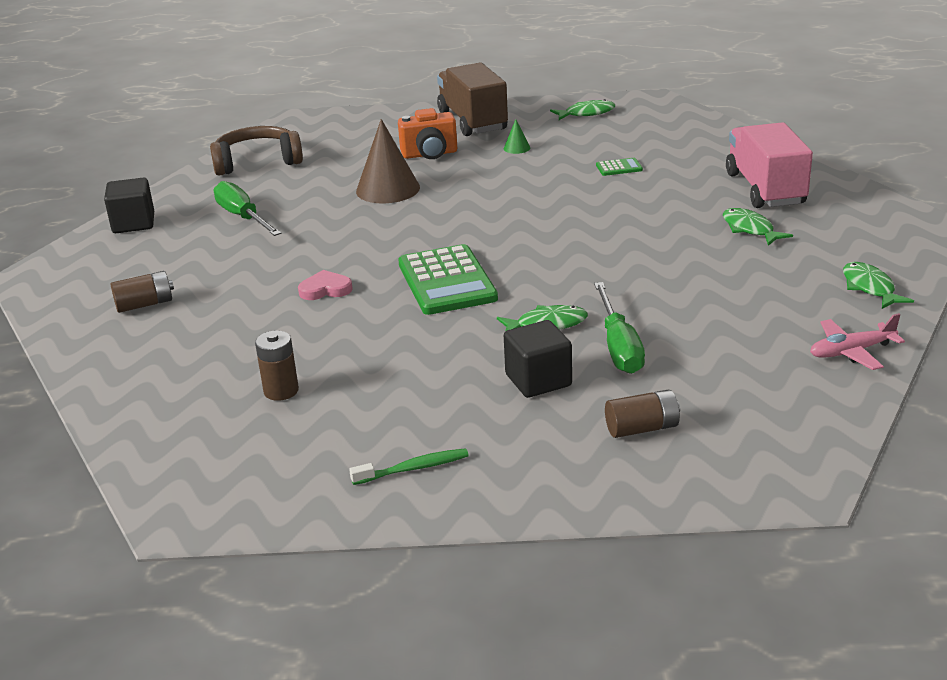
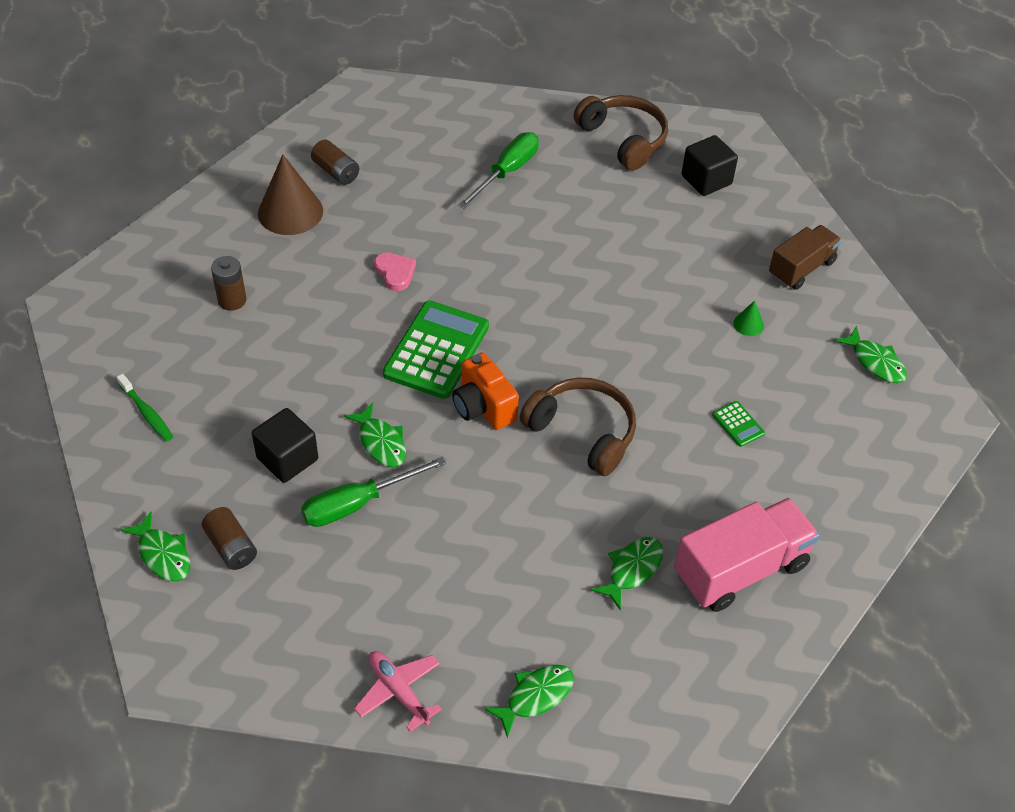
camera: 65 degrees right, 20 degrees up
(133, 223) = (468, 108): black cube -> black cube (706, 180)
(388, 189) = (605, 252): brown cone -> brown cone (290, 212)
(430, 154) = (699, 259): orange camera -> orange camera (483, 407)
(447, 281) = (436, 350): green calculator -> green calculator turned 150 degrees clockwise
(472, 121) = (801, 268): brown truck -> brown truck, size x0.66
(591, 228) = (583, 432): none -> brown headphones
(633, 476) = (163, 554): none -> green fish

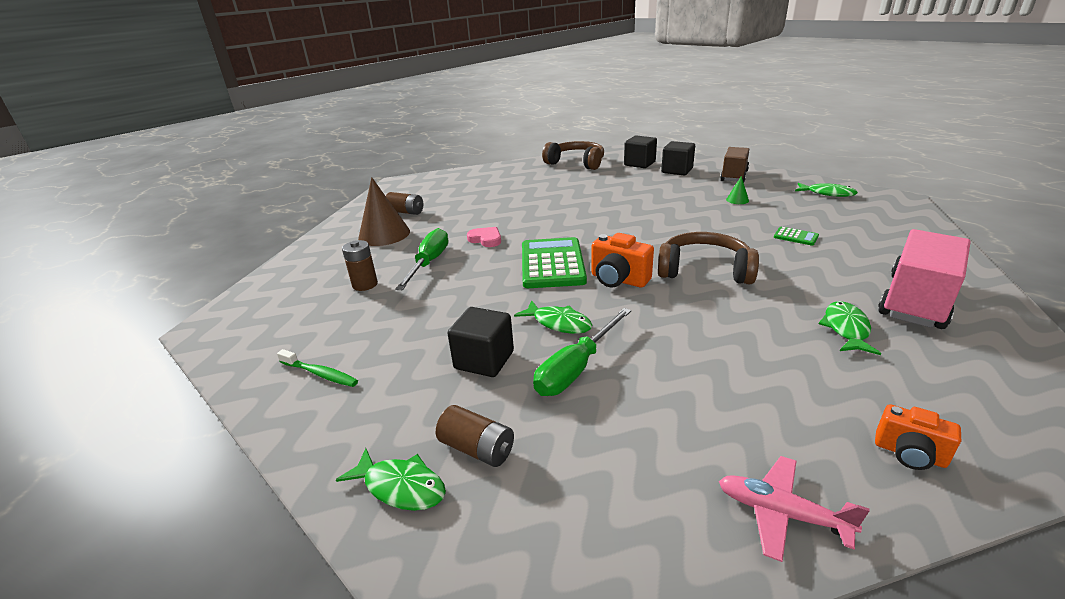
camera: 20 degrees left, 20 degrees down
(507, 172) = (520, 187): green screwdriver -> green screwdriver (429, 263)
(535, 696) = (909, 454): green fish -> orange camera
(740, 221) = (677, 170): none -> black cube

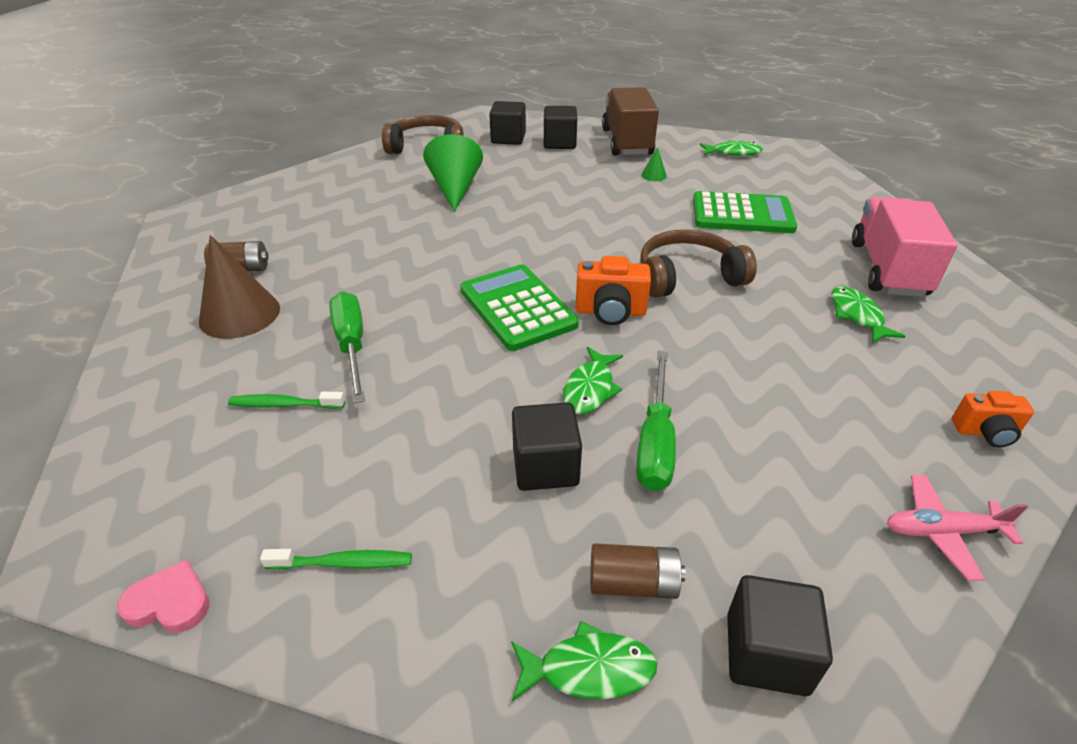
camera: 30 degrees left, 10 degrees up
(365, 284) = (284, 404): brown battery -> green toothbrush
(486, 239) = (401, 290): pink heart -> pink heart (170, 602)
(533, 533) = (766, 653): none -> black cube
(558, 323) = (590, 389): green fish -> green fish turned 105 degrees clockwise
(573, 188) = (455, 189): none -> green cone
(734, 176) = (627, 142): brown truck -> brown truck, size x1.52
(795, 237) = (742, 214): green calculator -> green calculator, size x2.32

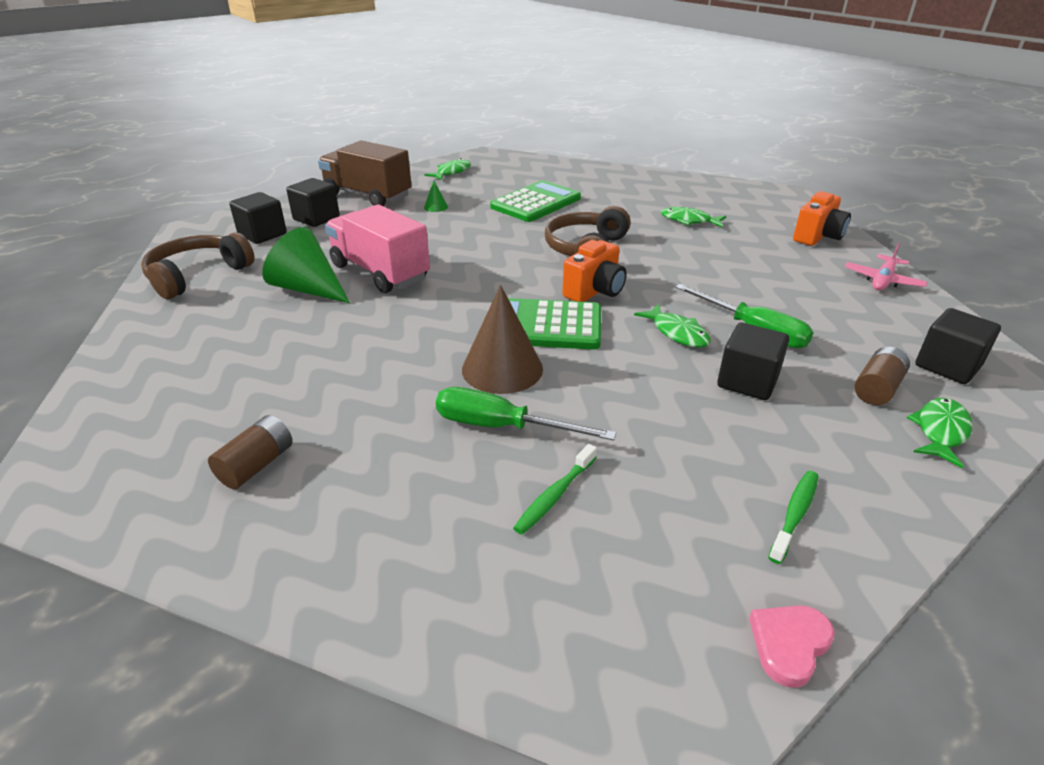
camera: 55 degrees left, 5 degrees down
(240, 314) = (354, 489): brown cone -> brown cone (502, 369)
(887, 269) = (653, 193): pink truck -> pink truck (380, 272)
(985, 432) = (817, 237): orange camera -> orange camera, size x1.50

